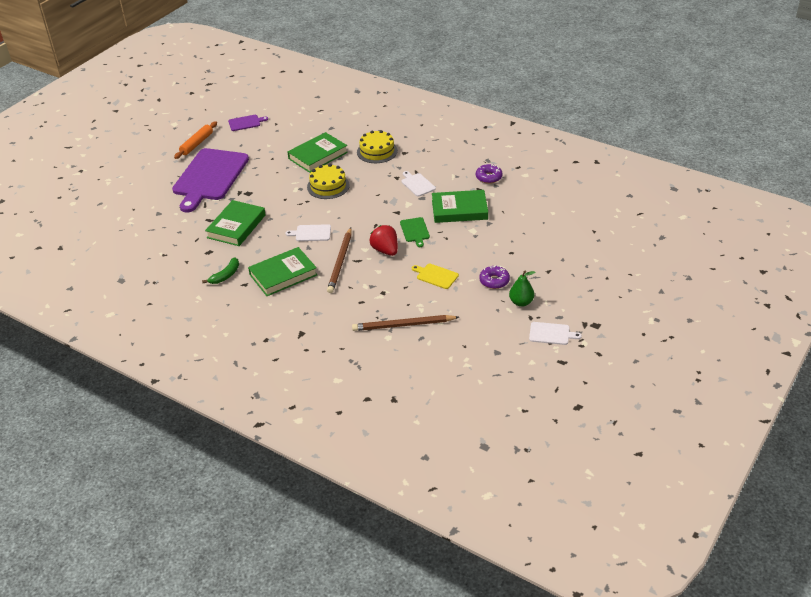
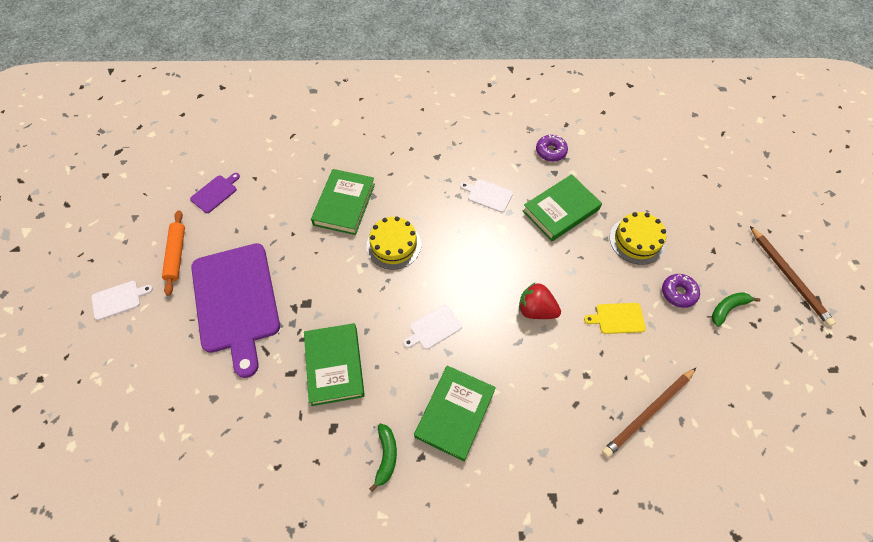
camera: 35 degrees left, 20 degrees up
(340, 262) = (503, 355): brown pencil -> brown pencil (789, 277)
(377, 151) = (406, 168): yellow cake -> yellow cake (637, 240)
(415, 231) = (542, 264): green cutting board -> none
(521, 302) = (728, 308): green pear -> green banana
(551, 333) = (791, 336): white cutting board -> white cutting board (118, 299)

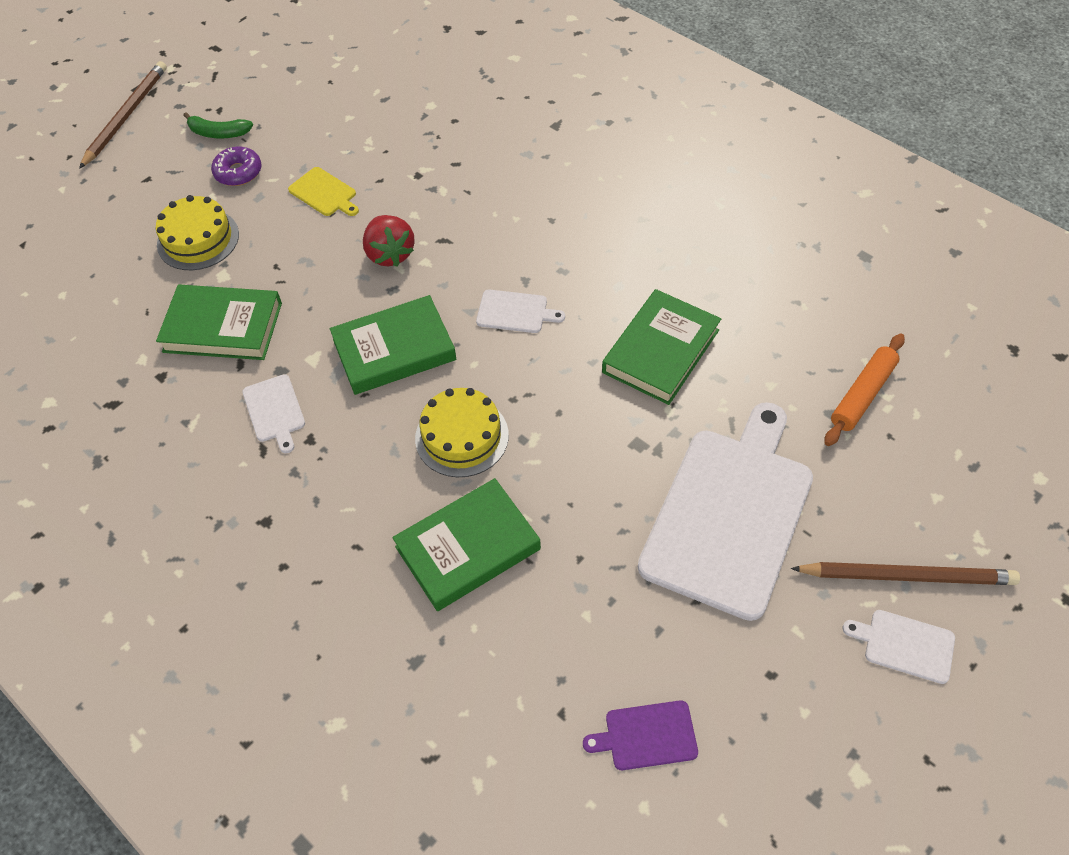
camera: 135 degrees left, 5 degrees down
(177, 255) = (777, 658): orange rolling pin -> orange rolling pin (862, 395)
(236, 301) = (729, 513): purple cutting board -> white cutting board
(386, 456) = (676, 240): green banana -> none
(455, 413) = (575, 228): green book -> green book (394, 350)
(550, 151) = (123, 406): purple donut -> none
(648, 413) = (403, 119): brown pencil -> brown pencil (907, 576)

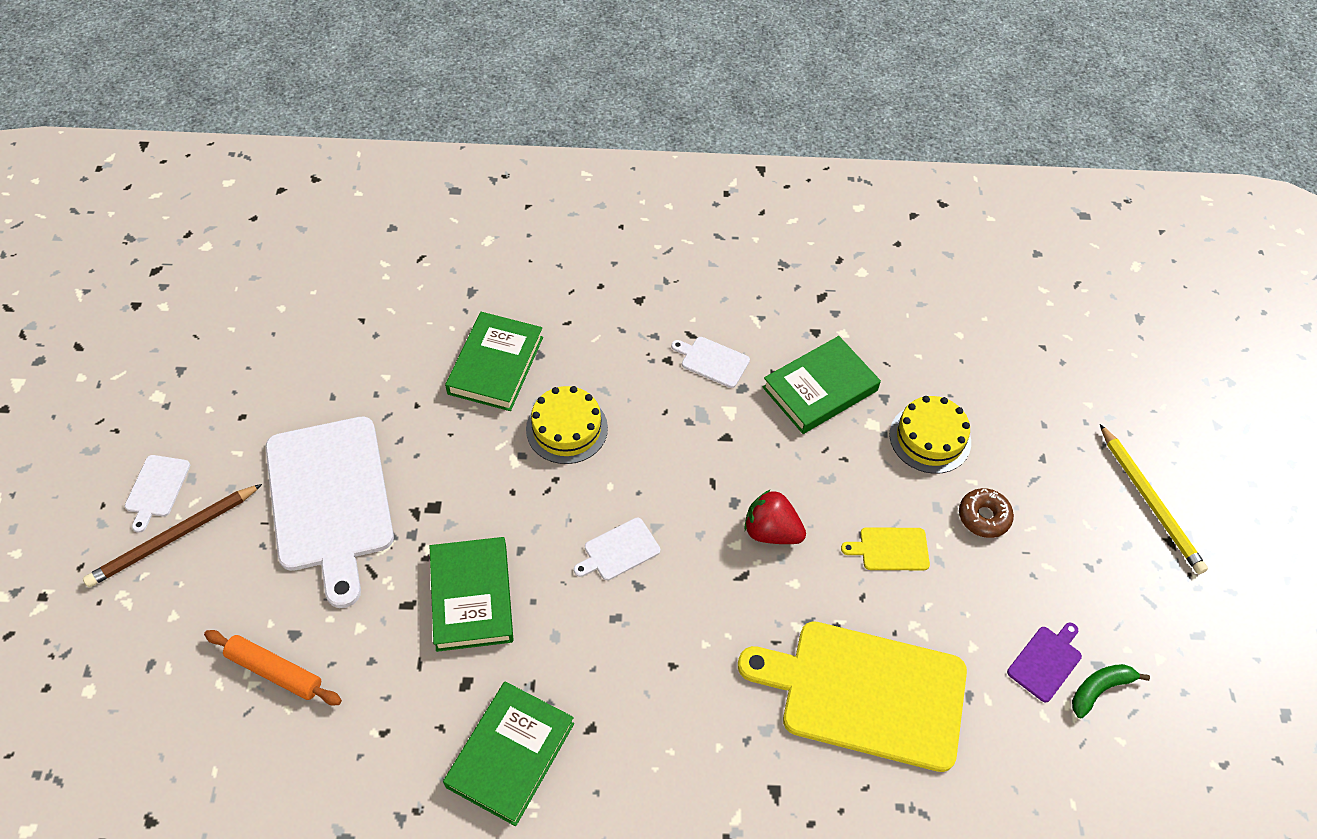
camera: 135 degrees right, 0 degrees up
(126, 116) = (1150, 501): brown pencil -> yellow pencil
(218, 133) = (1054, 542): green banana -> green banana (1099, 689)
(238, 172) = (983, 517): purple donut -> brown donut
(394, 350) = (679, 456): green book -> green book (510, 755)
(444, 134) = (865, 693): none -> yellow cutting board
(646, 736) = (302, 339): purple cutting board -> purple cutting board (1046, 661)
(862, 395) = (275, 671): orange rolling pin -> orange rolling pin turned 60 degrees counterclockwise
(905, 645) = (157, 489): white cutting board -> white cutting board turned 120 degrees clockwise

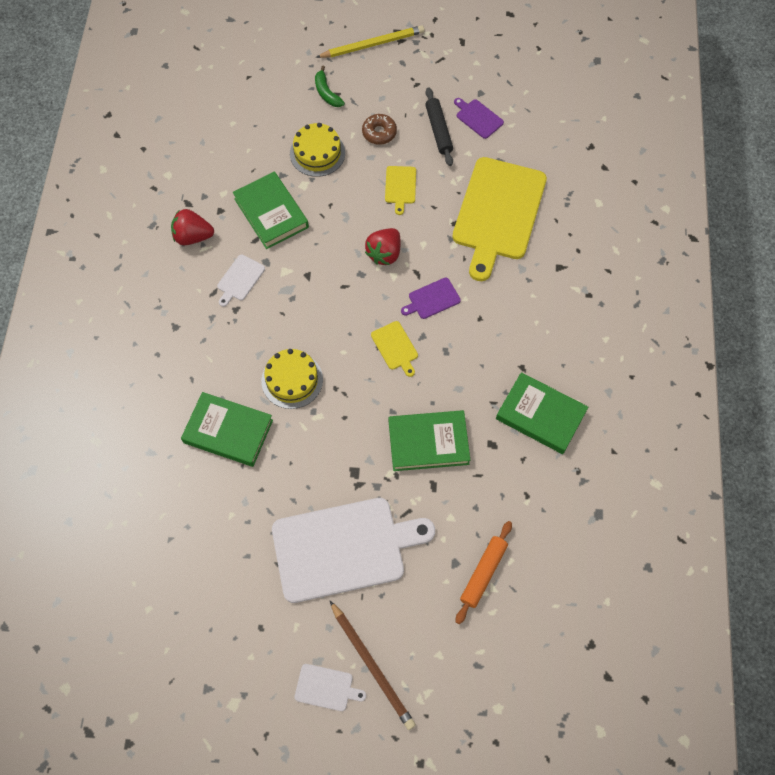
camera: 85 degrees left, 10 degrees up
(619, 550) = (395, 347): white cutting board -> yellow cutting board
(700, 597) = (432, 299): none -> purple cutting board
(771, 306) = (193, 236): none -> red strawberry
(1007, 601) = (438, 130): none -> black rolling pin
(1099, 689) = (495, 95): green banana -> green banana (327, 93)

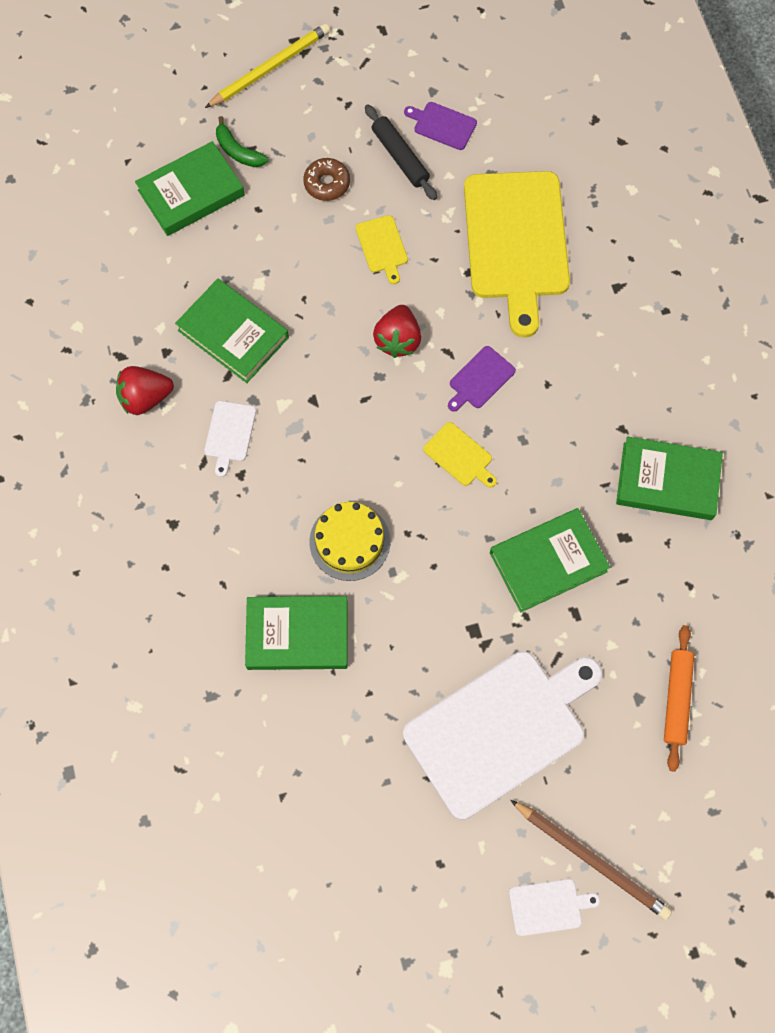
camera: 20 degrees left, 5 degrees up
(282, 111) = (191, 193): none -> green book
(317, 153) = (259, 235): yellow cake -> none

